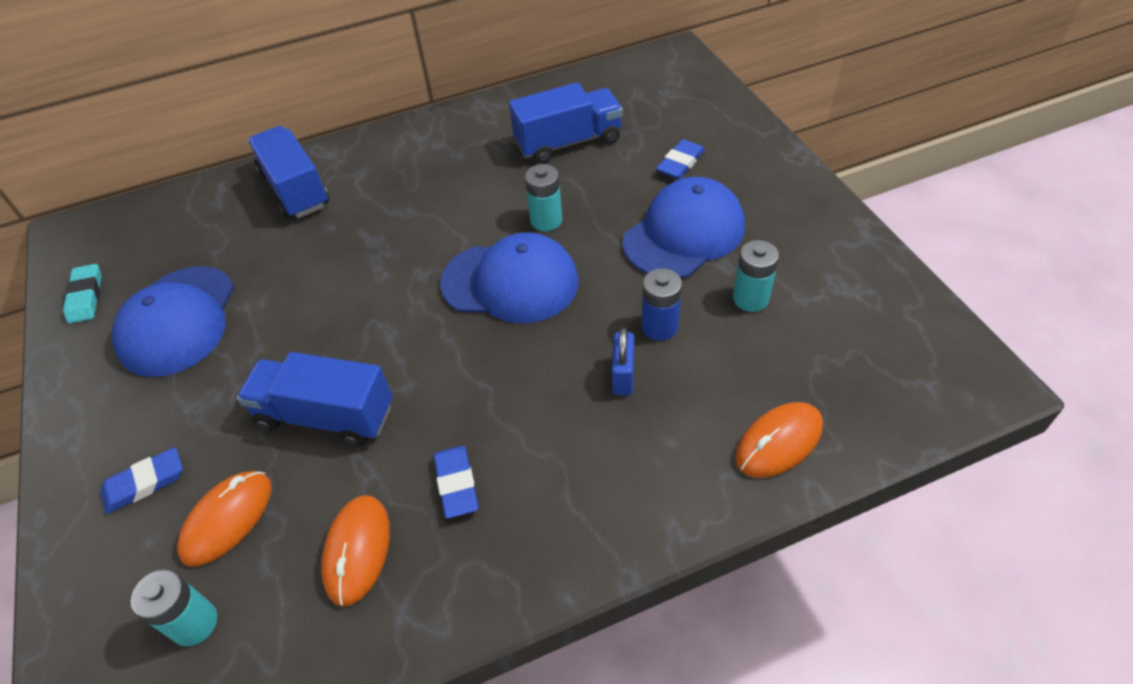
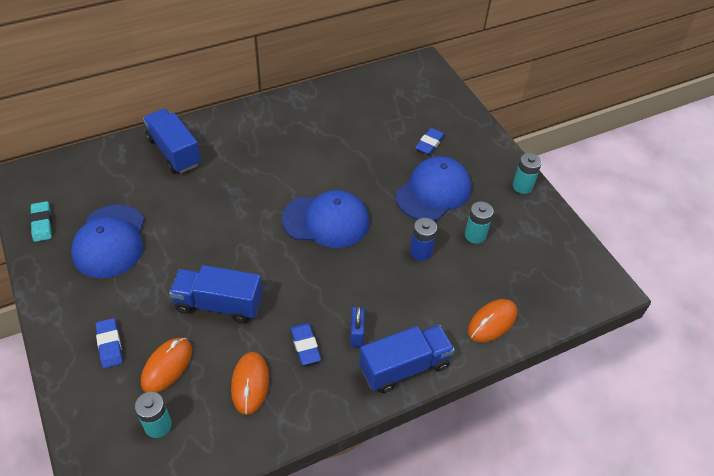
camera: 10 degrees left, 0 degrees up
(145, 483) = (109, 345): blue eraser -> blue eraser turned 75 degrees counterclockwise
(546, 220) = (345, 180): turquoise battery -> turquoise battery (522, 186)
(568, 142) = (356, 125): blue truck -> blue truck (404, 367)
(623, 376) = (400, 282): blue padlock -> blue padlock (356, 333)

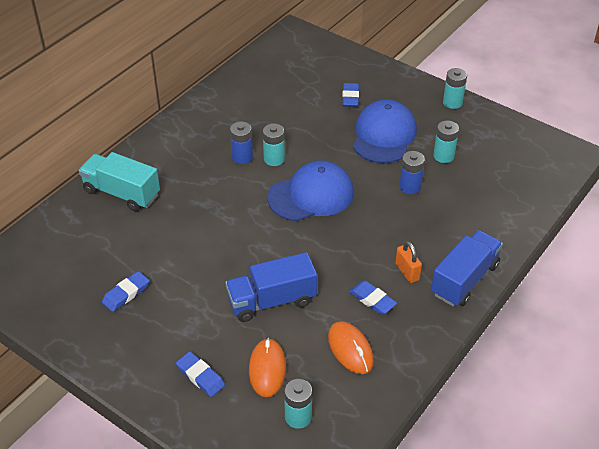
camera: 25 degrees left, 5 degrees down
(42, 223) = (43, 307): turquoise eraser -> none
(110, 241) = (126, 293): blue cap -> blue eraser
(174, 152) = (121, 193): blue truck -> turquoise truck
(294, 160) = (242, 157): none -> blue battery
(319, 174) = (274, 159): none -> turquoise battery
(356, 333) = (407, 272): blue padlock -> orange padlock
(492, 322) = (506, 216): orange mouse -> none

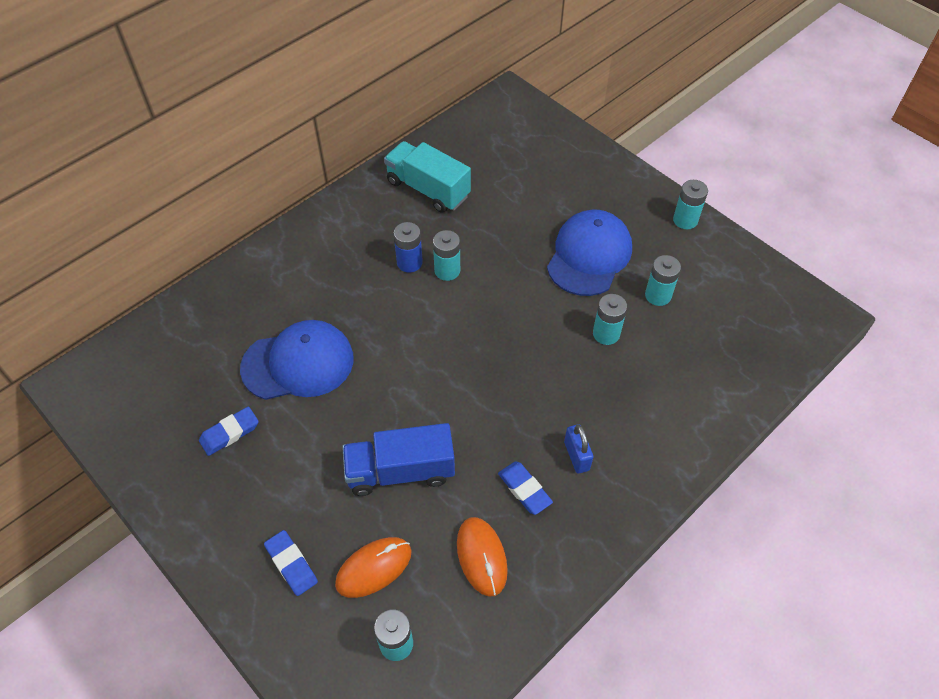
camera: 10 degrees right, 10 degrees up
(121, 193) = (256, 292): turquoise truck -> turquoise truck (428, 189)
(267, 369) = (374, 568): orange mouse -> orange mouse turned 45 degrees clockwise
(311, 195) = (481, 328): blue cap -> blue cap (298, 363)
(350, 97) = (559, 196): blue eraser -> none
(407, 272) = (576, 456): orange padlock -> blue padlock
(410, 187) = (606, 334): blue battery -> turquoise battery
(464, 279) = (647, 479): blue truck -> none

